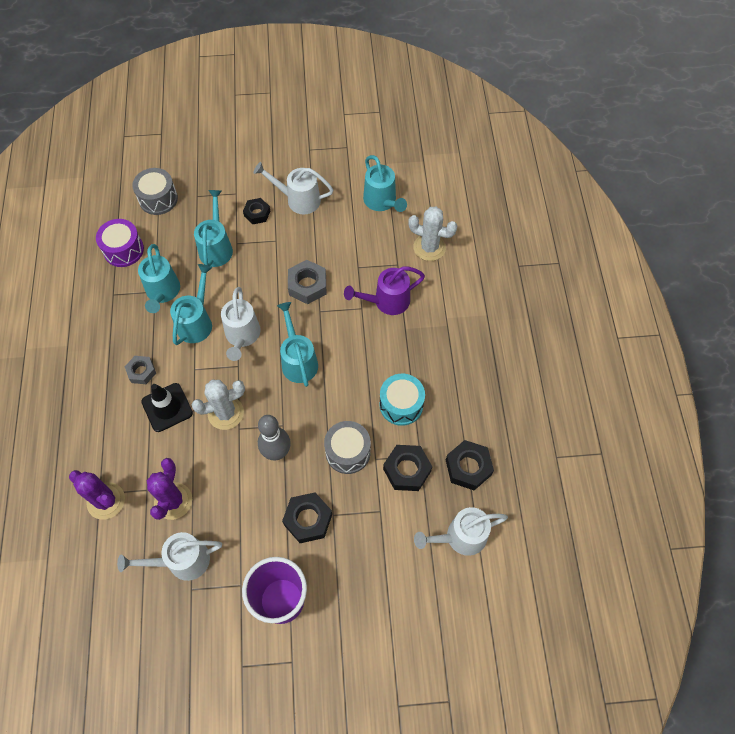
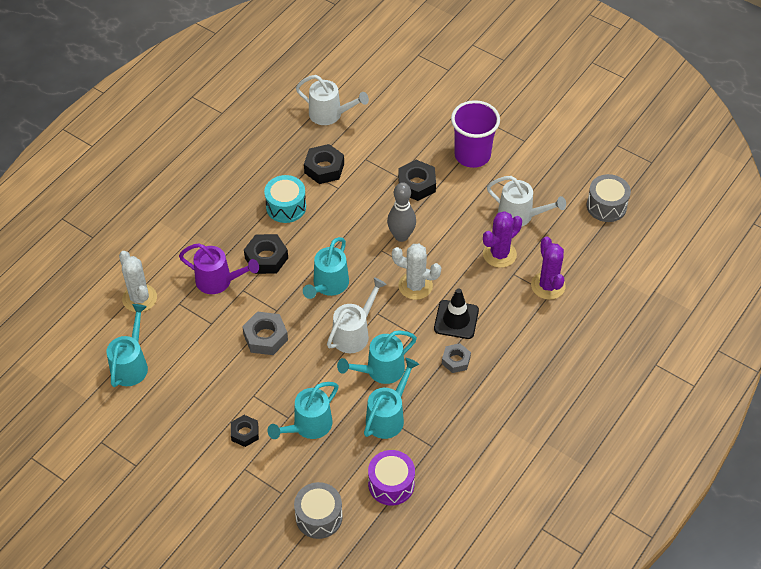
camera: 140 degrees left, 10 degrees down
(298, 199) = (197, 420): white watering can -> none
(348, 452) = (352, 204): grey drum -> grey drum (606, 206)
(468, 467) = (283, 144): black nut -> black nut (266, 258)

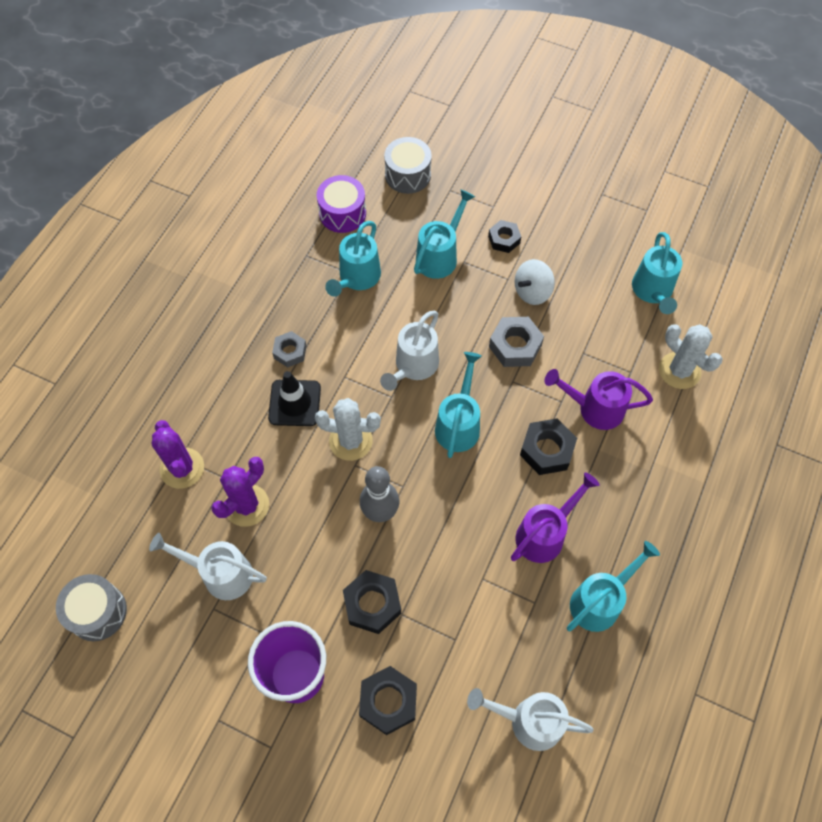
camera: 170 degrees right, 10 degrees up
(235, 380) = (532, 292): none -> white spinning top
(286, 207) = (545, 534): turquoise drum -> purple watering can
(324, 168) = (510, 611): black nut -> black nut (388, 701)
(380, 371) = (375, 327): turquoise watering can -> turquoise watering can (600, 601)

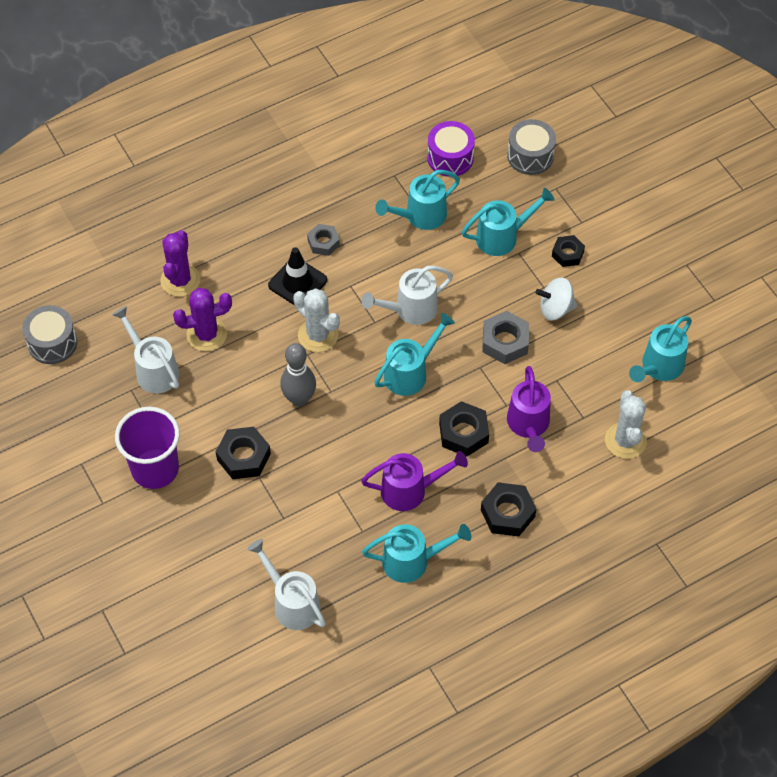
camera: 35 degrees right, 5 degrees down
(388, 701) = (204, 526): black nut -> black nut (507, 513)
(594, 408) = (528, 426): purple watering can -> purple watering can turned 135 degrees counterclockwise

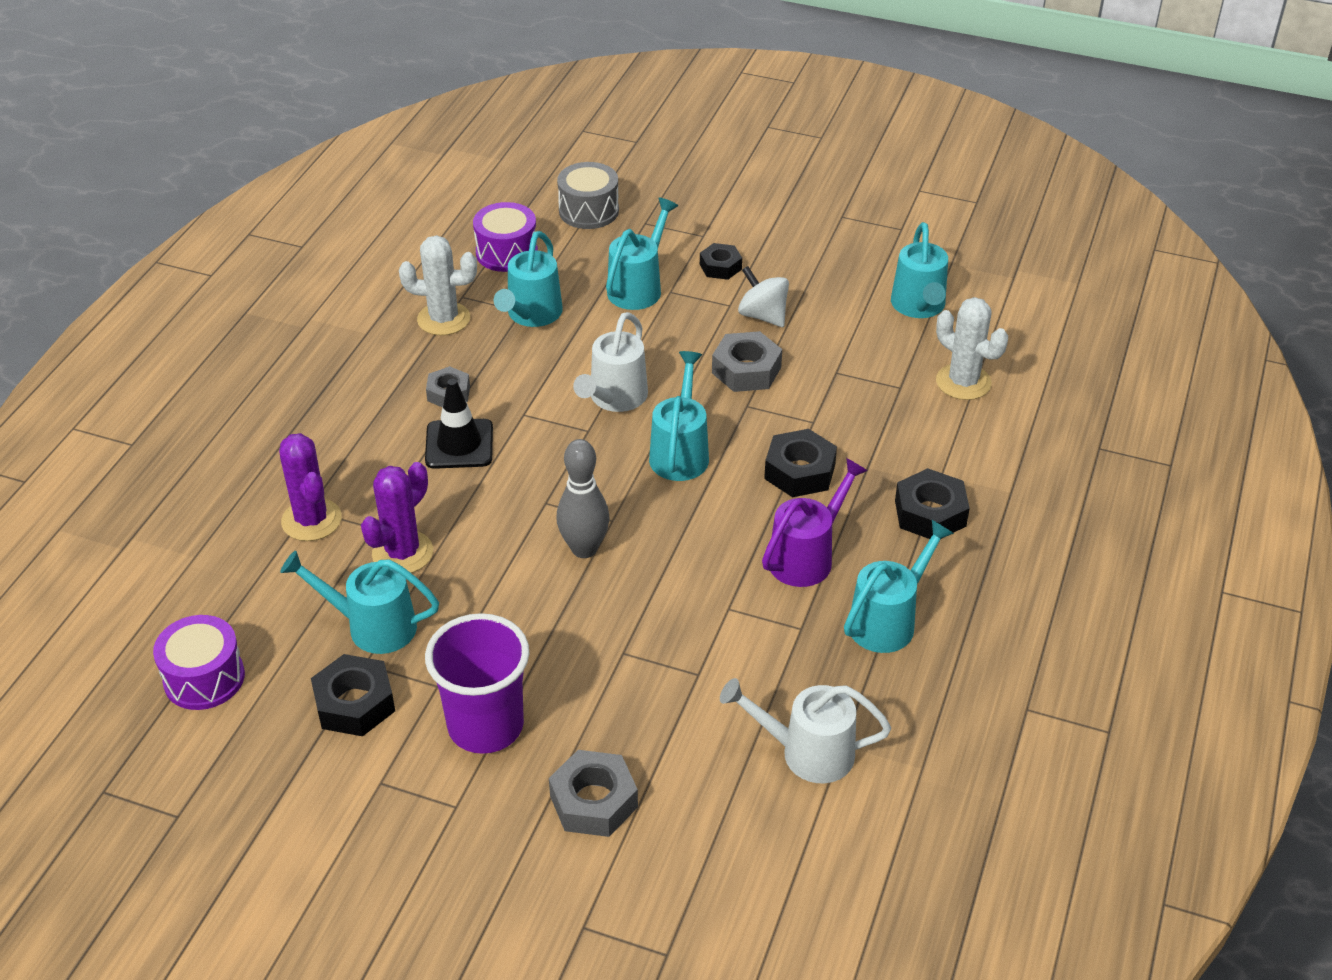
camera: 40 degrees left, 15 degrees down
(52, 343) = (204, 678): grey drum -> purple drum
(153, 369) = (371, 626): white watering can -> turquoise watering can
(166, 549) = (593, 801): none -> grey nut
(243, 457) = (582, 644): black nut -> black nut (355, 703)
(318, 335) = (538, 478): white cactus -> white cactus (443, 319)
(528, 426) = (856, 426): purple watering can -> none
(555, 309) = (763, 316): white spinning top -> white spinning top turned 90 degrees clockwise

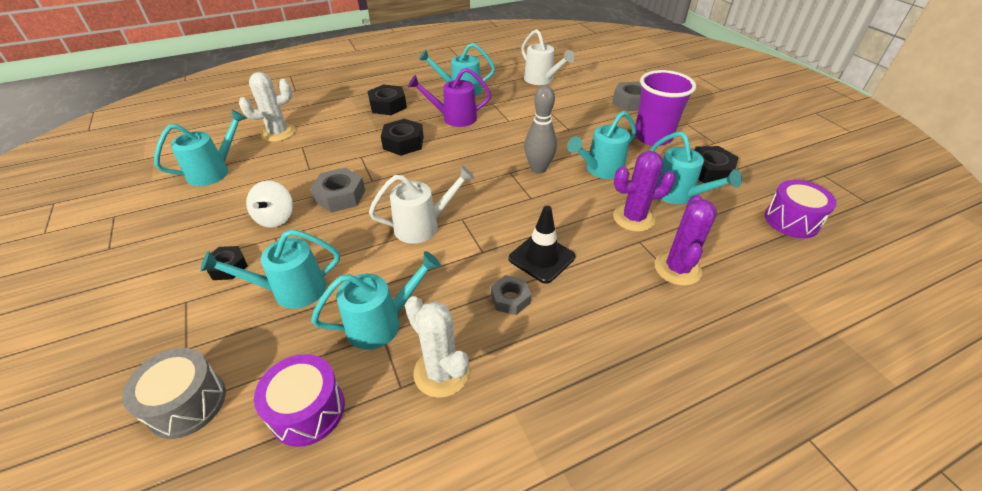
camera: 135 degrees left, 0 degrees up
(680, 452) = (436, 180): turquoise watering can -> turquoise watering can (600, 170)
(963, 382) = (278, 133): white cactus -> white cactus turned 60 degrees clockwise

